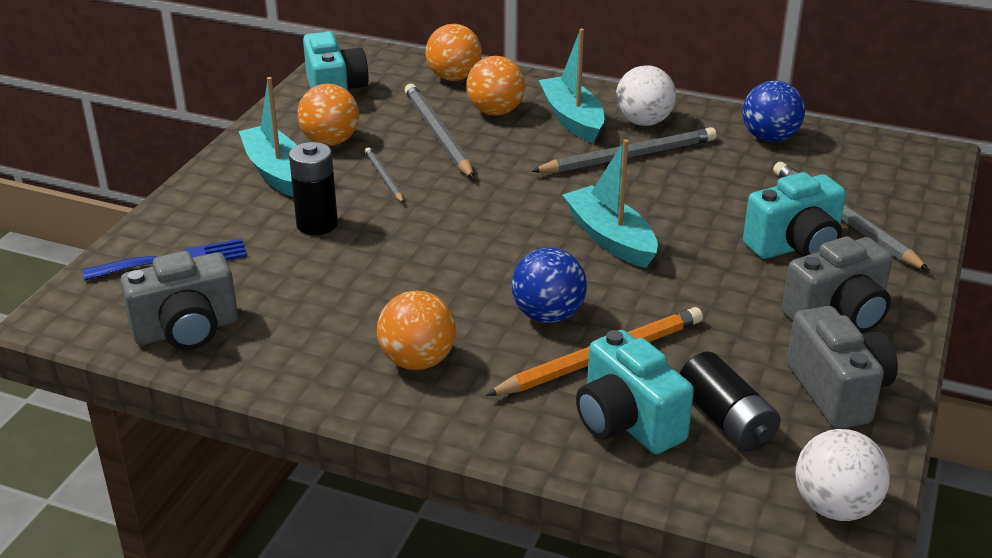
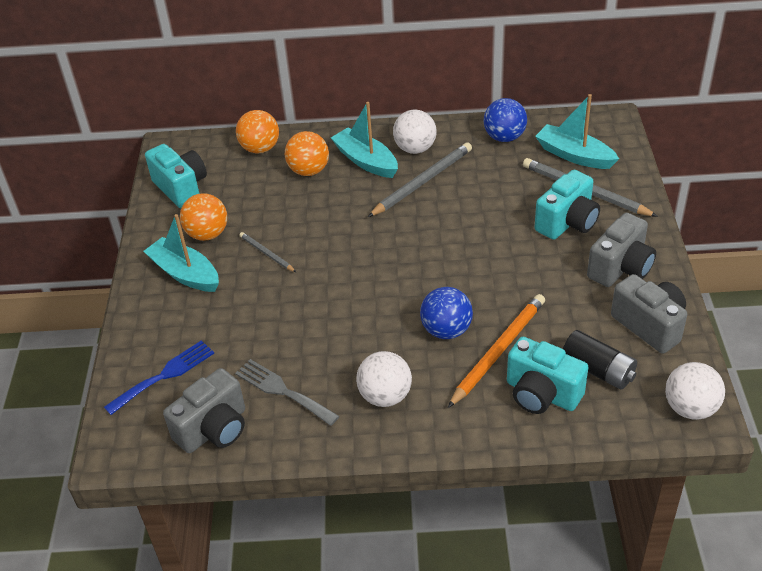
camera: 20 degrees left, 10 degrees up
(296, 317) = (282, 391): none -> grey fork
(317, 224) = (246, 309): black battery -> none
(417, 361) = (385, 396): orange ball -> white ball
(437, 134) = (280, 203): grey pencil -> none
(610, 238) = (450, 255): turquoise boat -> turquoise boat (574, 155)

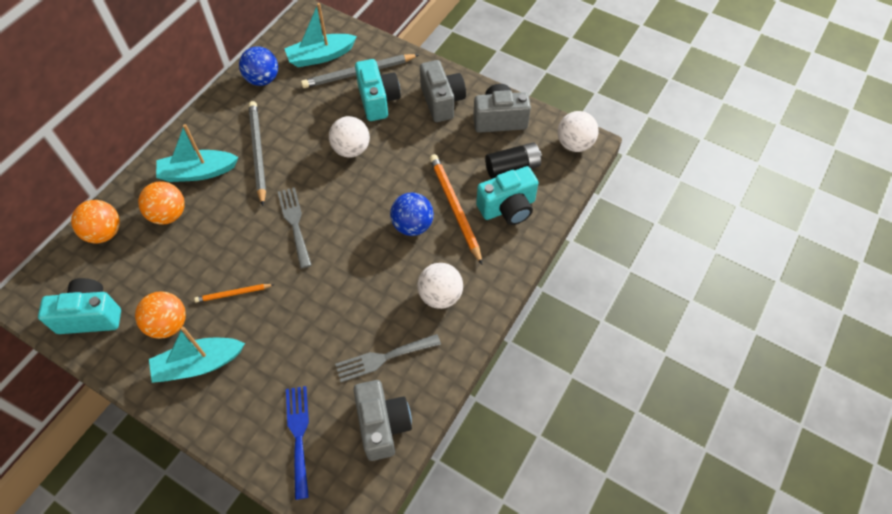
camera: 60 degrees left, 15 degrees up
(267, 254) = (233, 294): grey pencil -> orange pencil
(371, 249) = (294, 223): none -> grey fork
(415, 149) = (218, 135): white ball -> white ball (351, 149)

